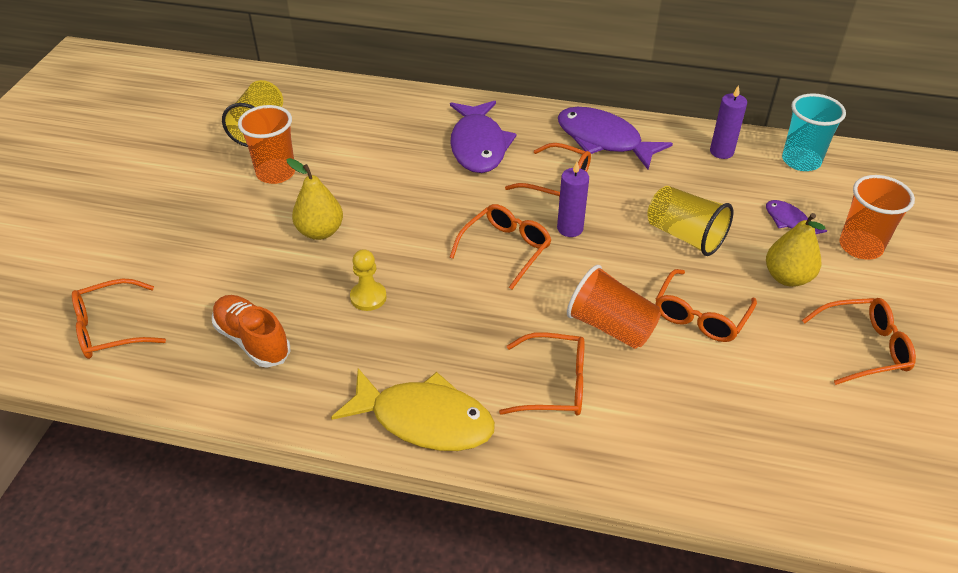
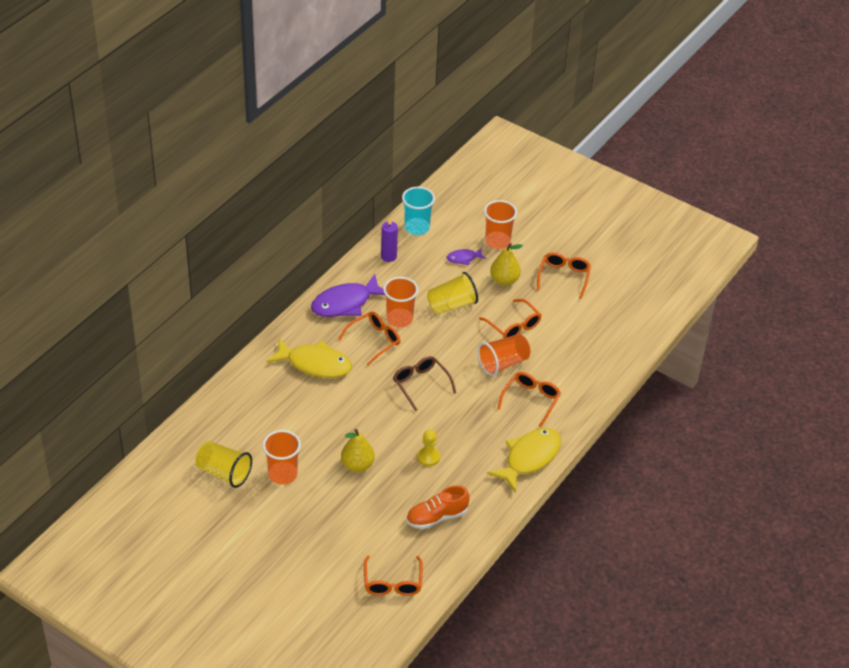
camera: 70 degrees left, 0 degrees up
(478, 146) = (315, 364): purple fish -> yellow fish
(506, 249) = (420, 384): orange glasses -> brown glasses
(570, 228) = (419, 350): purple candle -> none
(614, 194) = (399, 319): none -> orange cup

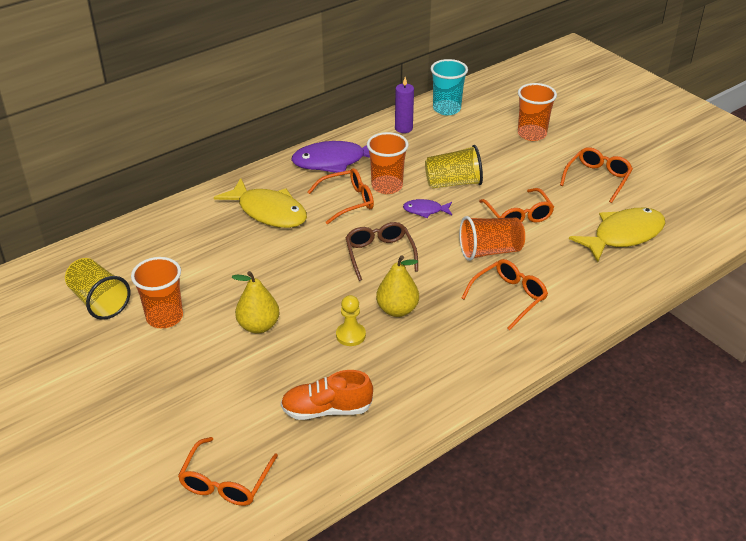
camera: 20 degrees right, 5 degrees down
(463, 258) = (486, 143): purple fish -> purple fish (425, 210)
(504, 280) = (525, 170): yellow pear -> yellow pear (397, 310)
(529, 458) = (481, 364): yellow fish -> yellow fish (623, 235)

